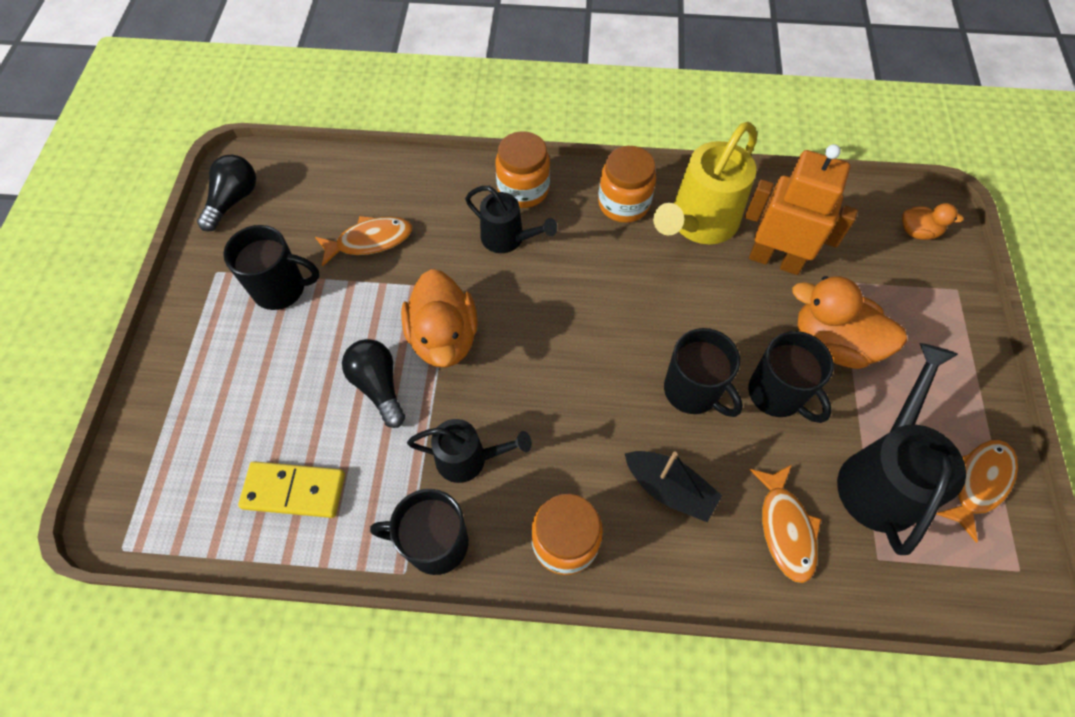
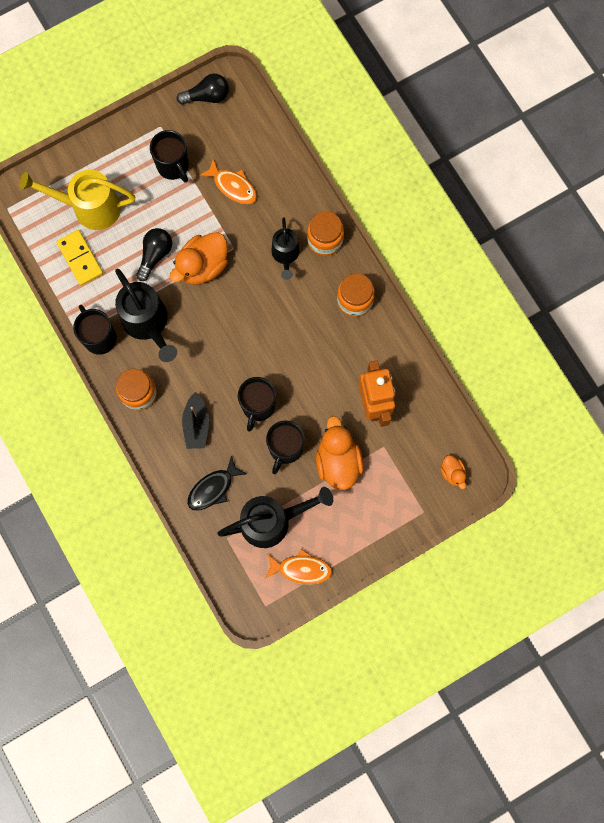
camera: 55 degrees right, 15 degrees up
(469, 459) = (148, 324): black watering can -> black watering can, size x1.65
(698, 224) = (369, 349): yellow watering can -> yellow watering can (89, 207)
(785, 528) = (213, 488): orange fish -> black fish

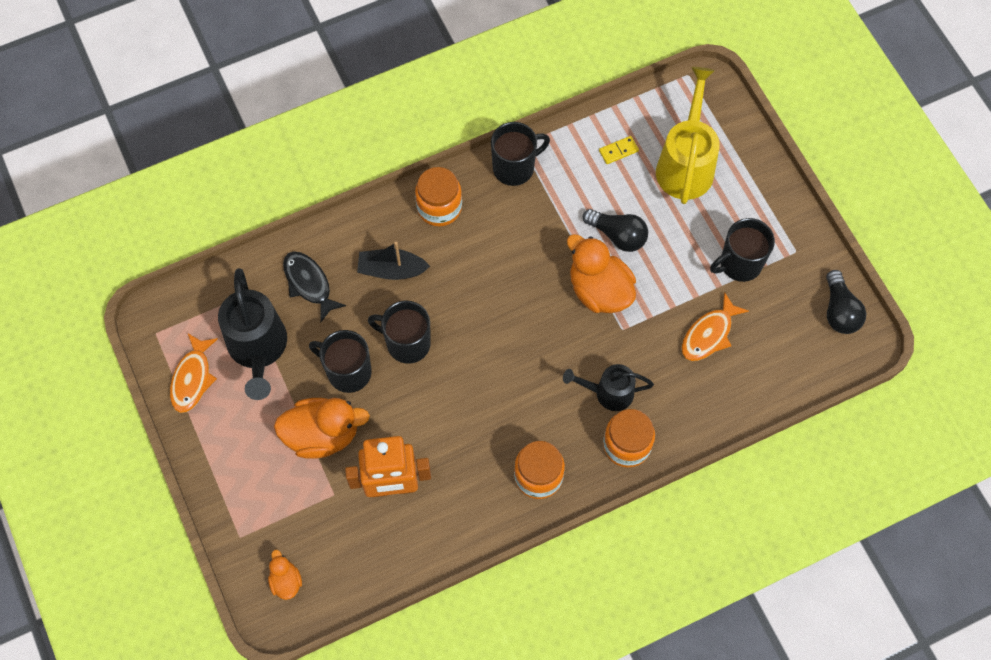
camera: 95 degrees right, 10 degrees down
(80, 258) = (618, 151): yellow domino -> yellow domino, size x0.55
(148, 324) = (527, 223): black watering can -> none
(452, 473) = (286, 581): orange duck -> orange duck turned 90 degrees clockwise

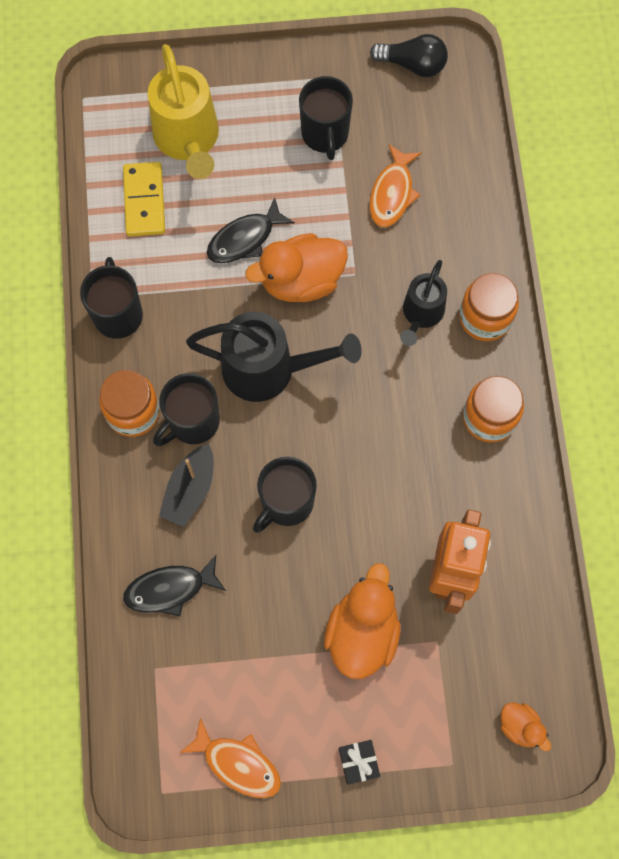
camera: 70 degrees left, 5 degrees up
(220, 465) = (358, 762): none -> black gift
(258, 350) = (231, 674): black watering can -> black watering can (270, 369)
(286, 581) = (520, 726): orange duck -> orange duck turned 135 degrees counterclockwise
(348, 372) = (296, 579): black mug -> black mug (192, 422)
(617, 235) = (245, 239): black light bulb -> black fish
(618, 151) = (144, 201): yellow domino -> yellow domino, size x1.80
(686, 163) = (188, 141): yellow watering can -> yellow watering can turned 135 degrees counterclockwise
(709, 334) = (392, 193): orange fish -> orange fish turned 45 degrees clockwise

